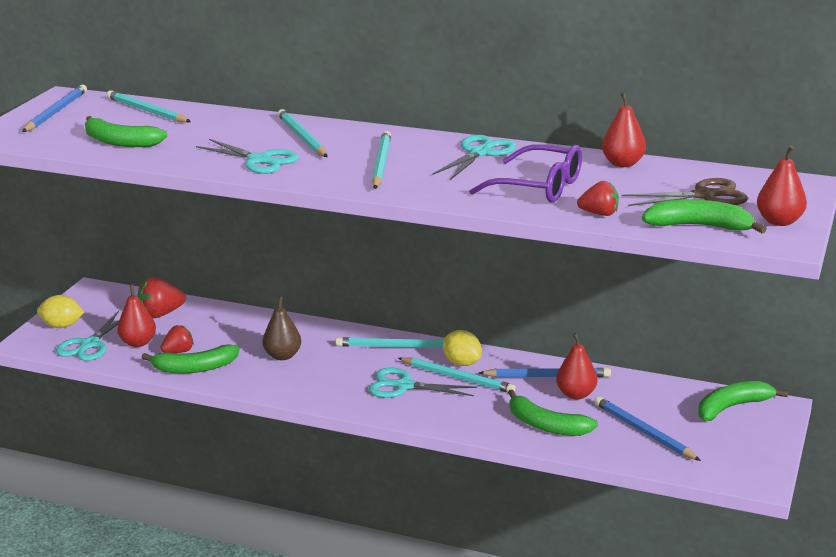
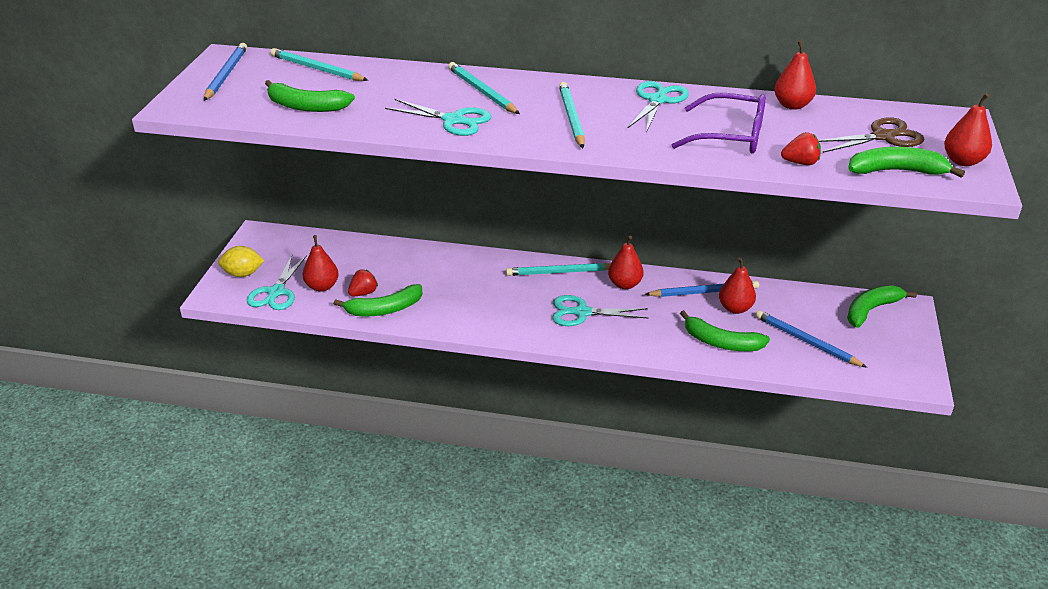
camera: 10 degrees left, 10 degrees up
(161, 314) = (333, 254): red strawberry -> none
(283, 356) = (461, 290): brown pear -> none
(457, 378) = (626, 300): turquoise pencil -> none
(462, 363) = (624, 284): yellow lemon -> red pear

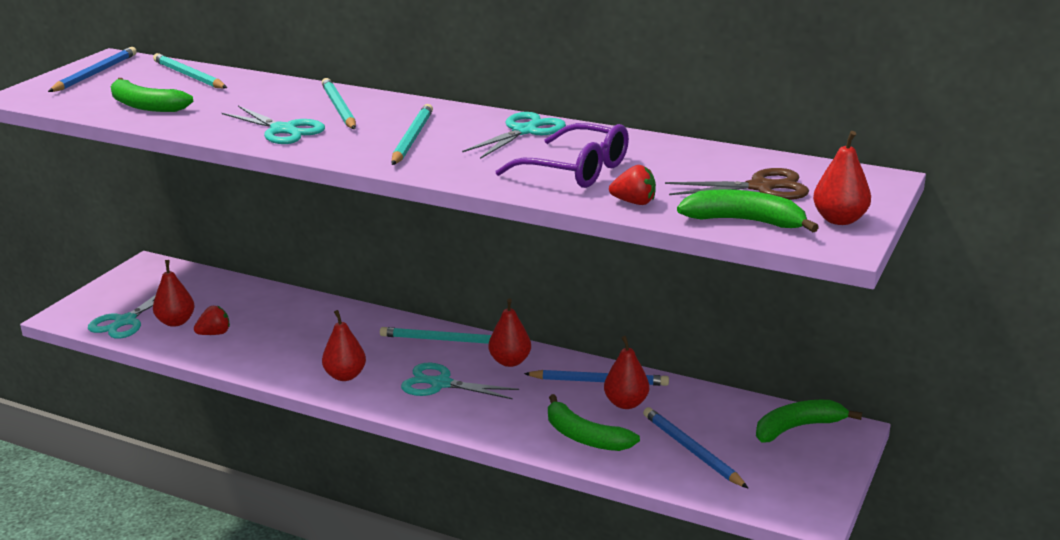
camera: 15 degrees right, 10 degrees down
(243, 274) = (104, 300): yellow lemon -> none
(385, 309) = (226, 352): green banana -> none
(792, 105) = (678, 148): red pear -> red pear (345, 376)

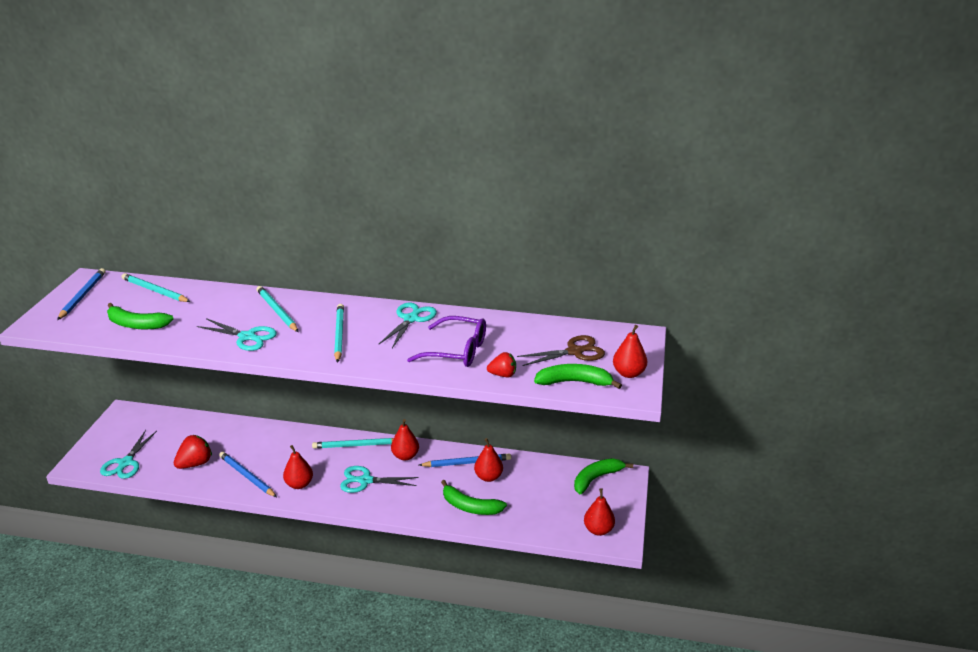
camera: 15 degrees left, 5 degrees up
(176, 322) = (163, 458): red pear -> red pear (598, 530)
(214, 333) = (195, 463): red strawberry -> red strawberry, size x1.52
(691, 450) = (538, 506): blue pencil -> blue pencil (247, 476)

